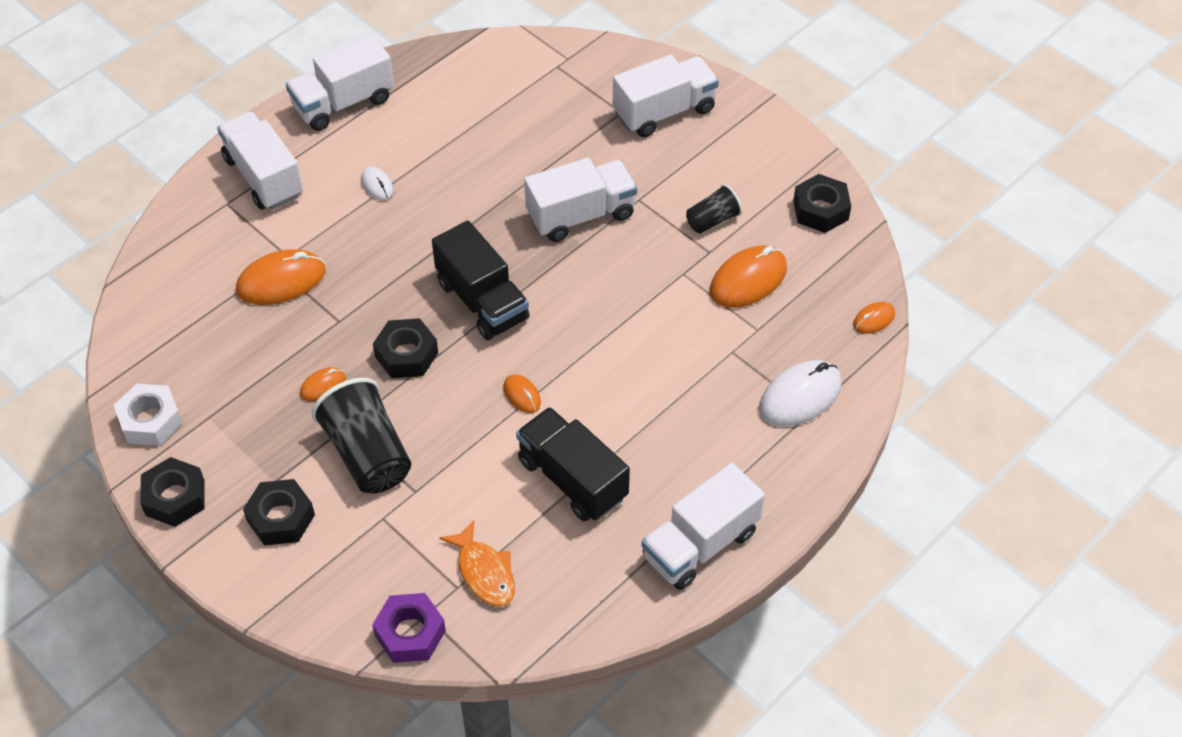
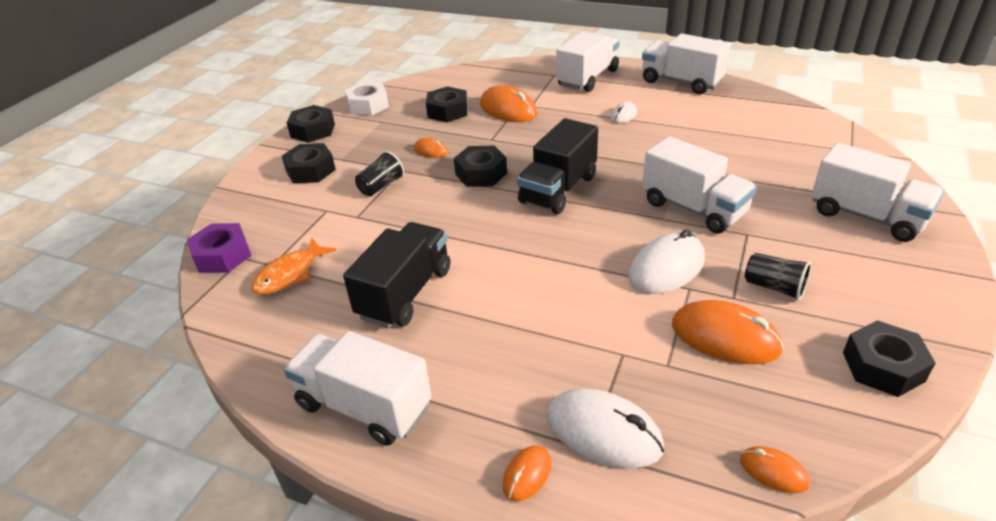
camera: 70 degrees right, 15 degrees down
(237, 341) = (447, 111): none -> black nut
(367, 454) = (381, 186): black cup -> black cup, size x0.54
(522, 395) = (478, 238): orange mouse -> orange mouse (527, 474)
(650, 275) = (666, 268): none -> white mouse

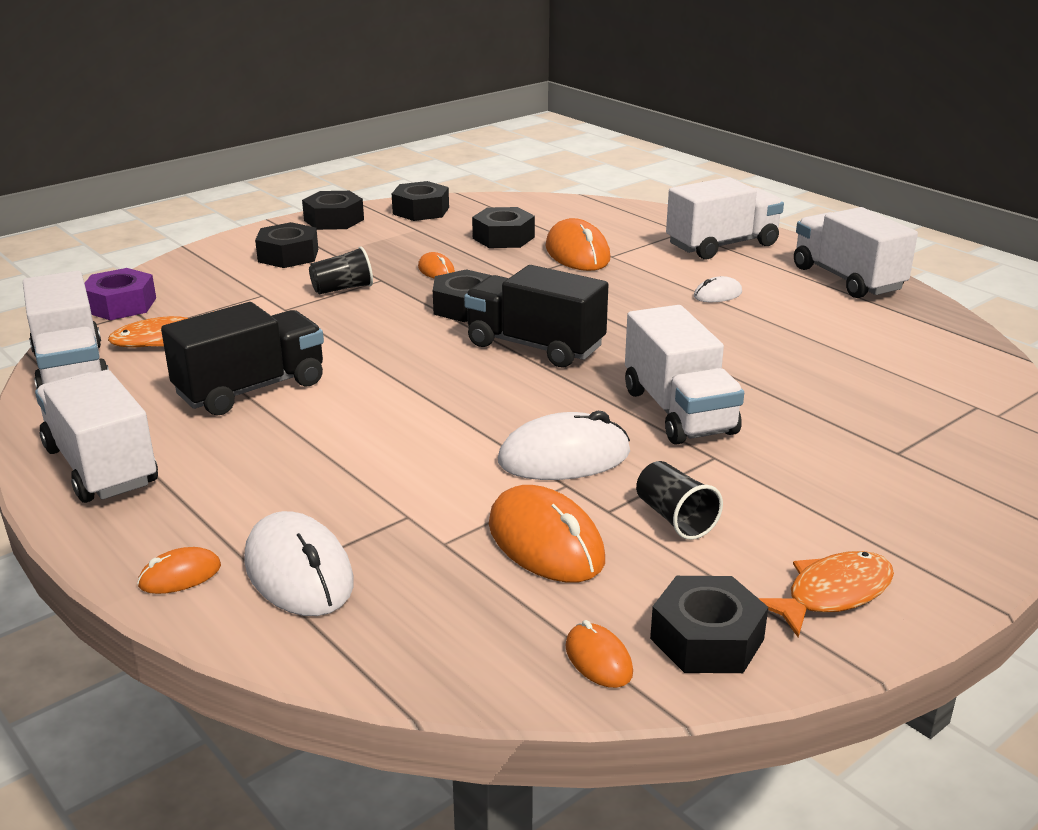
camera: 25 degrees right, 10 degrees down
(368, 105) = (421, 210): white nut -> black nut
(558, 189) = (535, 346): black truck -> black truck turned 60 degrees clockwise
(773, 471) = (434, 675): orange mouse -> orange mouse (598, 659)
(866, 216) = (912, 490): white truck -> white truck (71, 370)
(907, 305) = (832, 594): none -> orange fish

